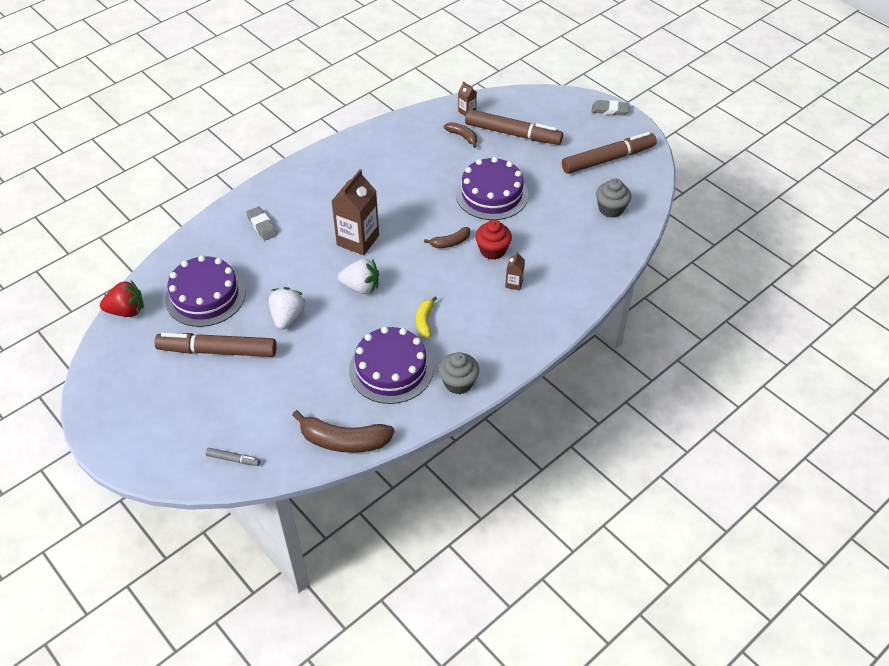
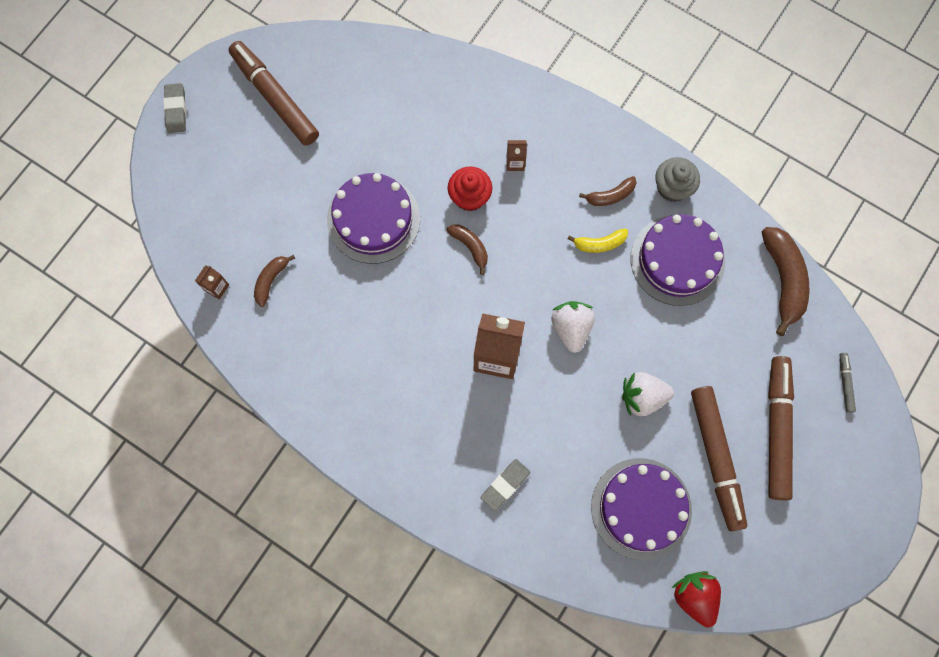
camera: 105 degrees left, 25 degrees up
(465, 338) = (610, 196): none -> brown banana
(513, 134) = (251, 219): brown marker -> brown marker (776, 429)
(611, 209) = (365, 81): grey cupcake -> none

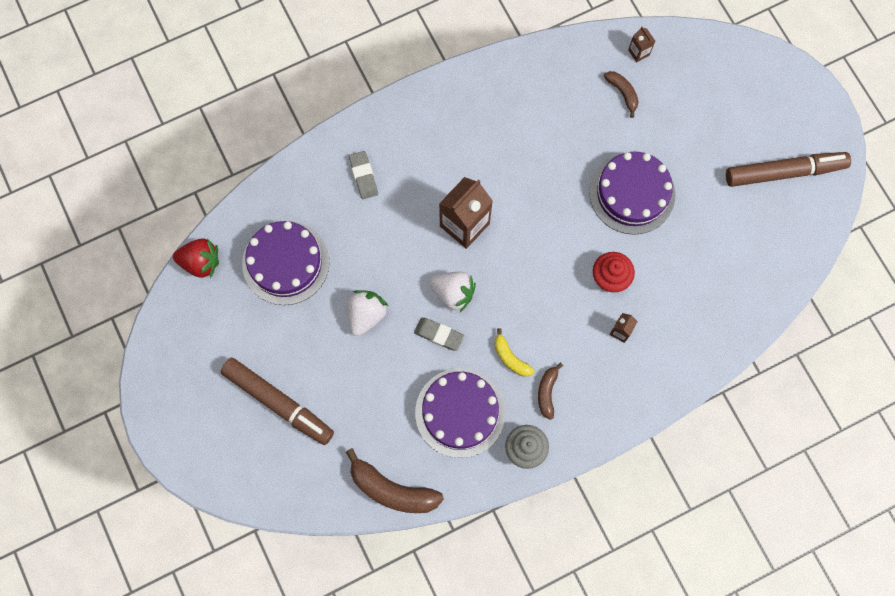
camera: 120 degrees right, 0 degrees up
(176, 110) = (813, 92): grey eraser -> grey eraser (439, 335)
(470, 247) = (566, 254): brown banana -> none
(599, 244) = (510, 358): yellow banana -> yellow banana turned 60 degrees counterclockwise
(716, 458) = (286, 341): brown marker -> none
(845, 383) = (279, 482): grey marker -> none

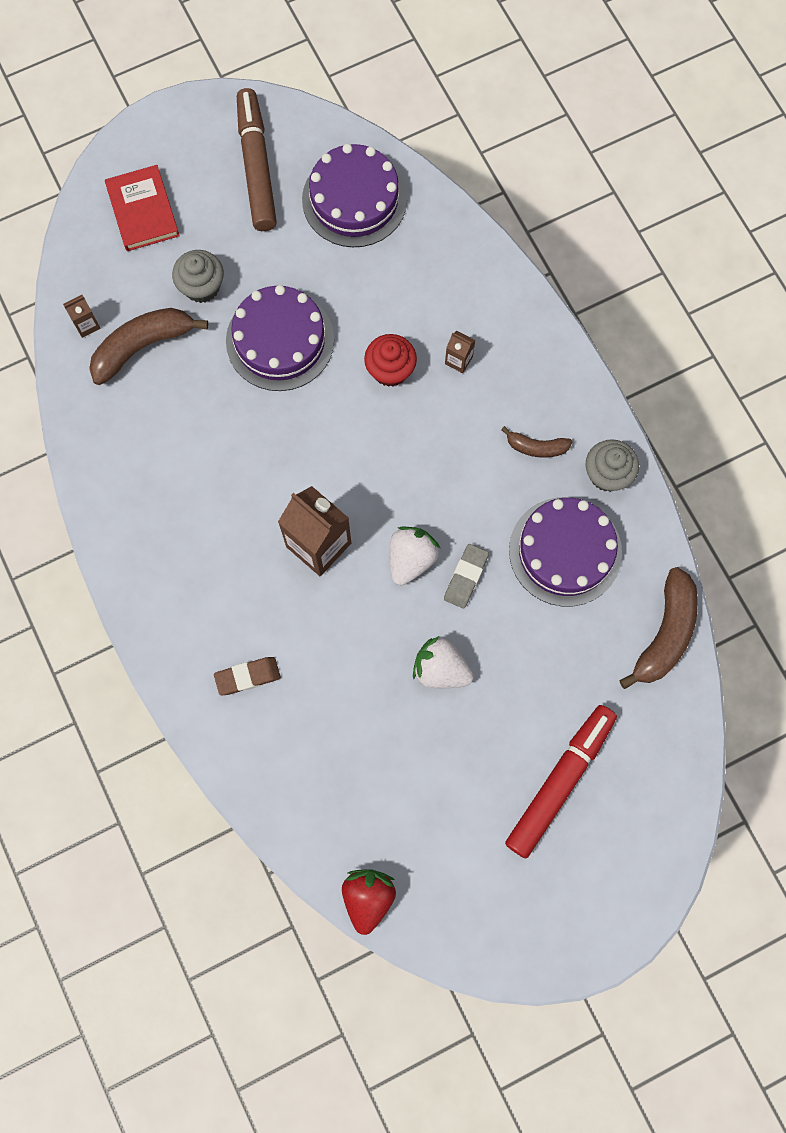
camera: 90 degrees left, 0 degrees up
(278, 402) = (560, 781): brown marker -> red marker
(285, 263) = (369, 779): purple cake -> purple cake (354, 199)
(363, 176) = (247, 676): grey eraser -> brown eraser
(510, 358) = (494, 490): yellow banana -> none
(622, 93) = (143, 346): brown banana -> brown banana, size x1.82
(675, 134) = (202, 287): none -> grey cupcake
(738, 88) = (143, 210): none -> red book

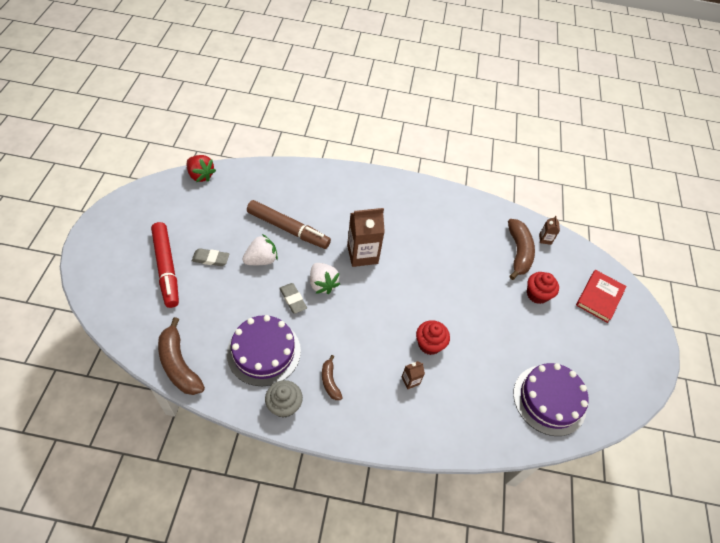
camera: 120 degrees right, 20 degrees down
(143, 210) = (599, 297): red book -> red book turned 75 degrees counterclockwise
(202, 287) = (537, 294): grey cupcake -> red cupcake
(247, 676) = (327, 194): brown eraser -> none
(256, 166) = (600, 365): brown marker -> brown marker (288, 229)
(280, 340) = (483, 307): purple cake -> none
(497, 737) = (211, 259): none -> grey eraser
(536, 447) = (330, 381): brown banana -> brown banana turned 60 degrees counterclockwise

